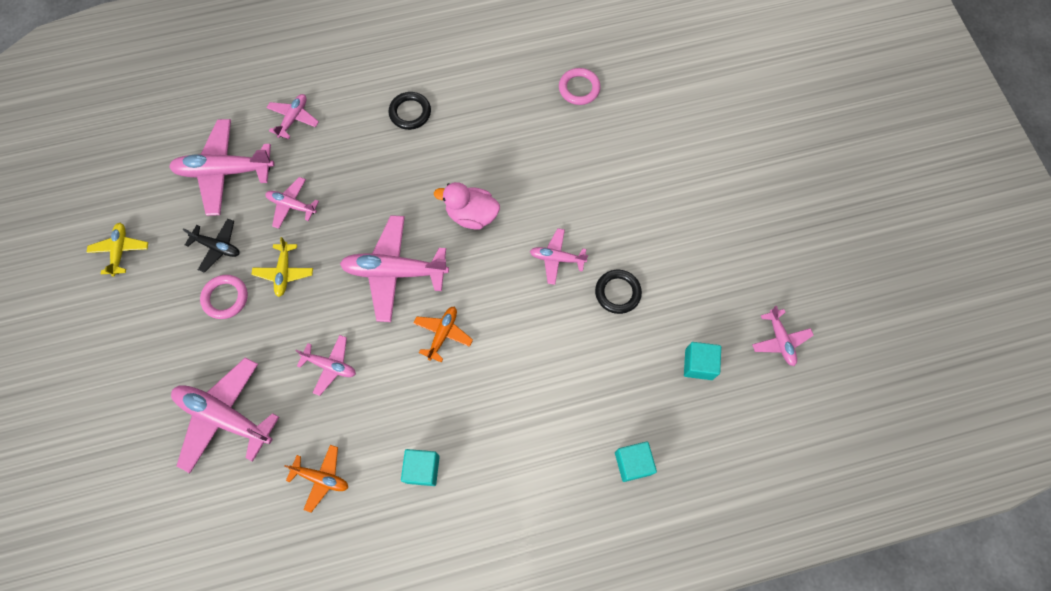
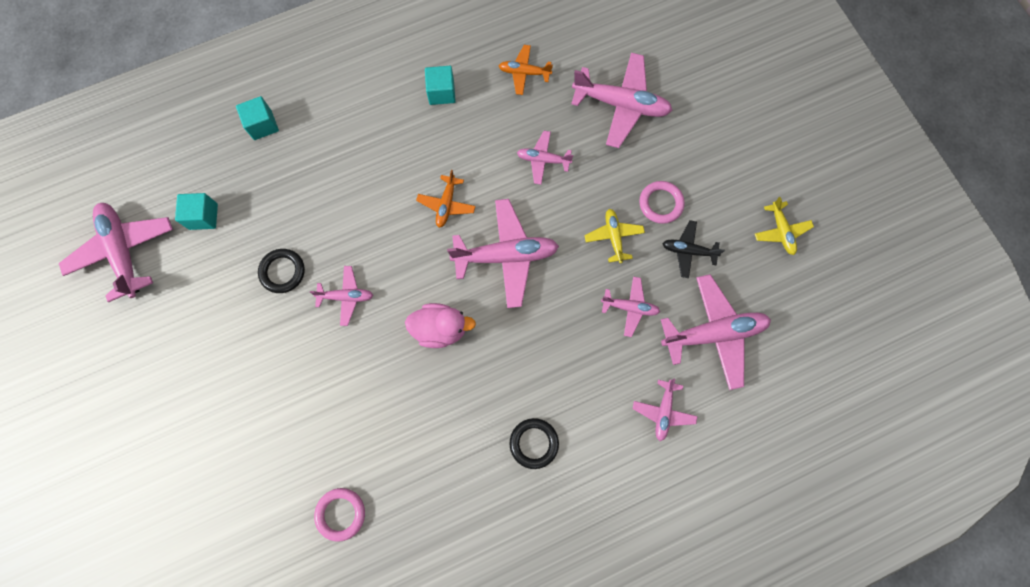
camera: 170 degrees right, 5 degrees up
(780, 340) = (124, 251): pink plane -> pink plane, size x1.86

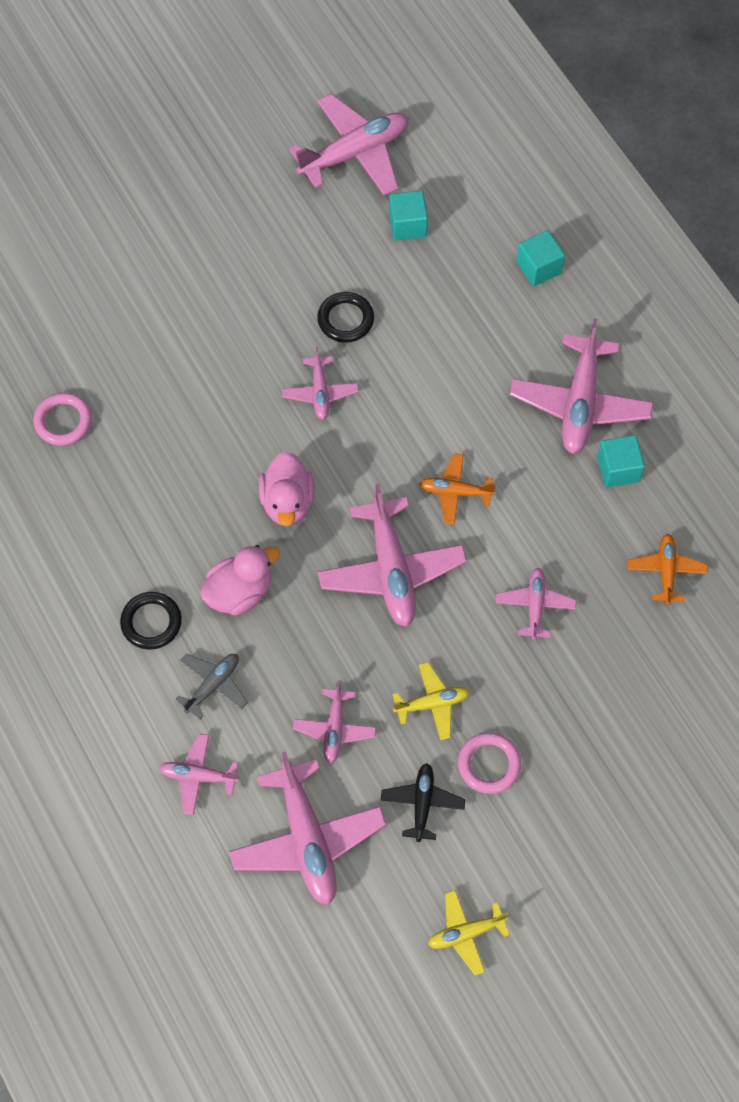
camera: 85 degrees right, 10 degrees down
(514, 371) = (240, 592): none -> pink duck
(590, 396) = (213, 685): none -> grey plane
(621, 105) = (636, 704): pink plane -> pink plane (580, 403)

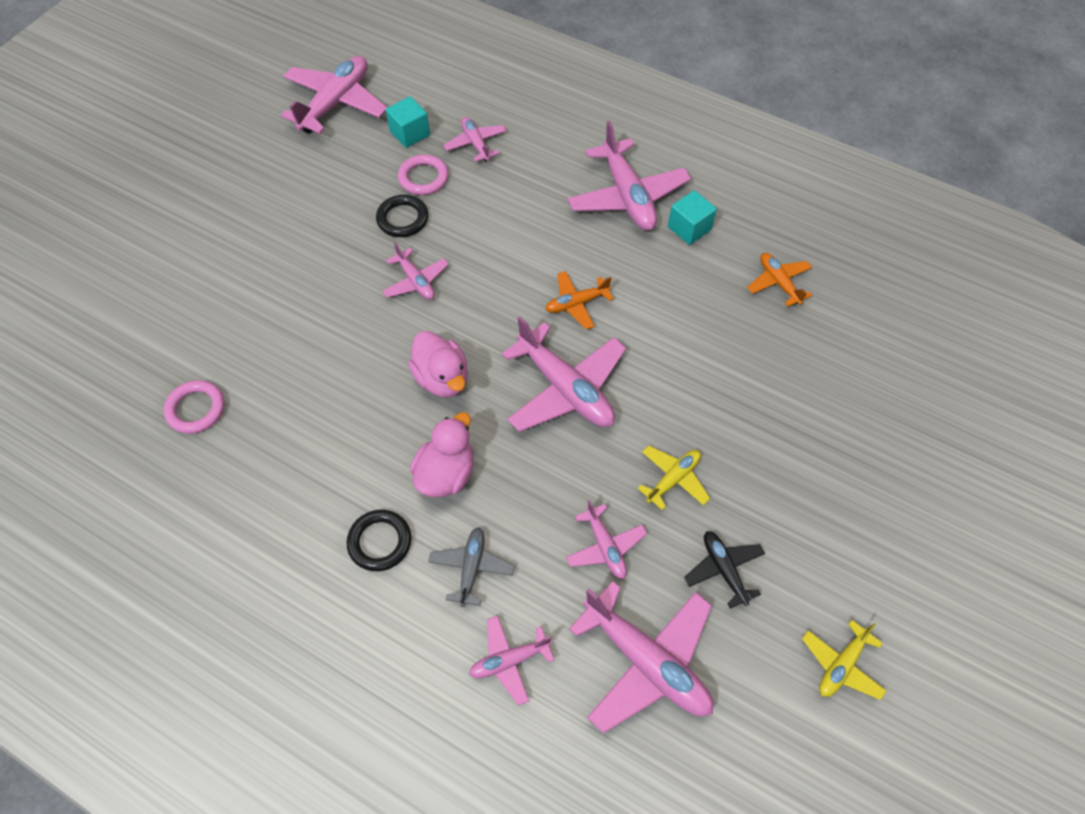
camera: 30 degrees left, 5 degrees down
(489, 764) = (754, 504): pink ring -> pink ring (423, 178)
(535, 606) = (700, 358): pink plane -> pink plane (476, 144)
(539, 267) = (530, 120): turquoise cube -> none

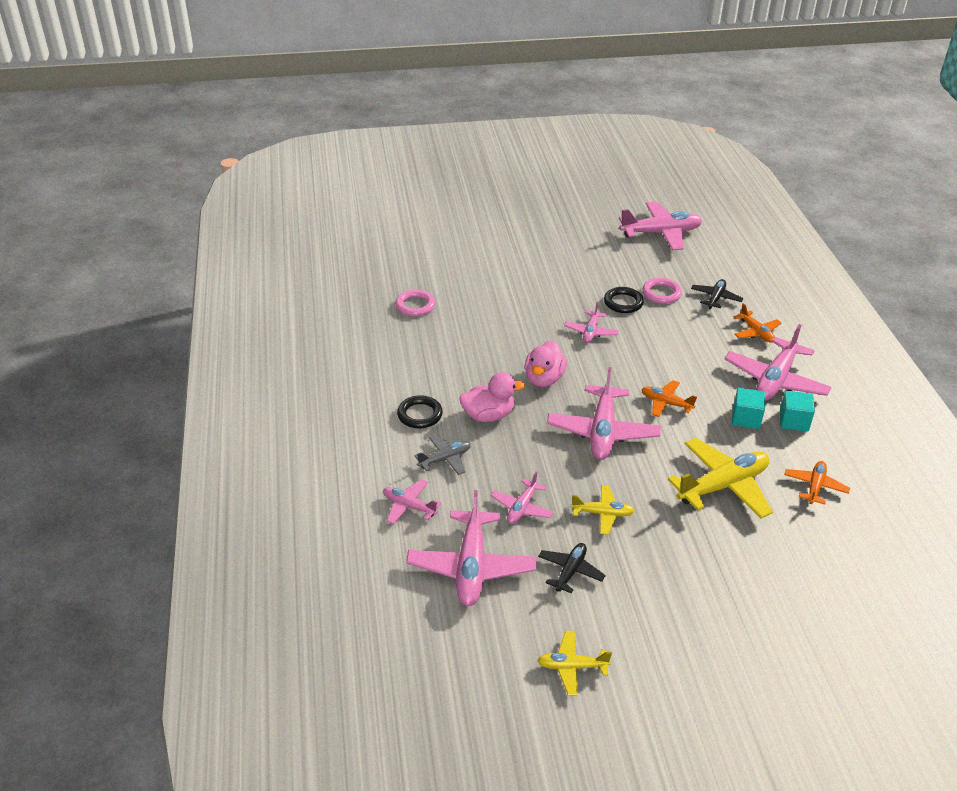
camera: 50 degrees right, 20 degrees down
(410, 133) = (683, 270): turquoise cube -> turquoise cube (746, 418)
(476, 144) = (715, 298): pink plane -> black plane
(553, 155) = (756, 332): none -> orange plane
(720, 350) = (723, 486): none -> yellow plane

